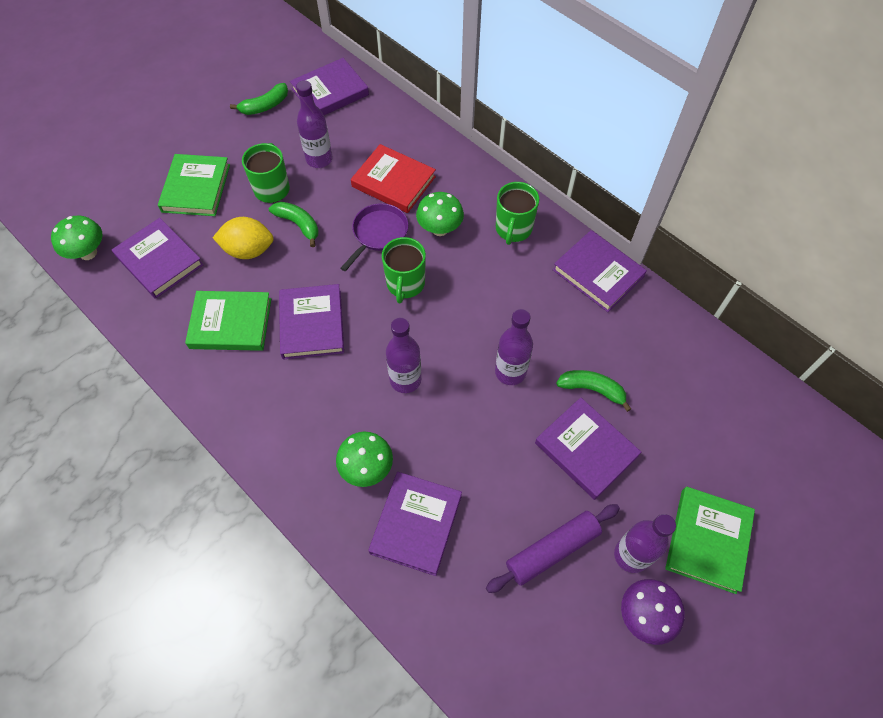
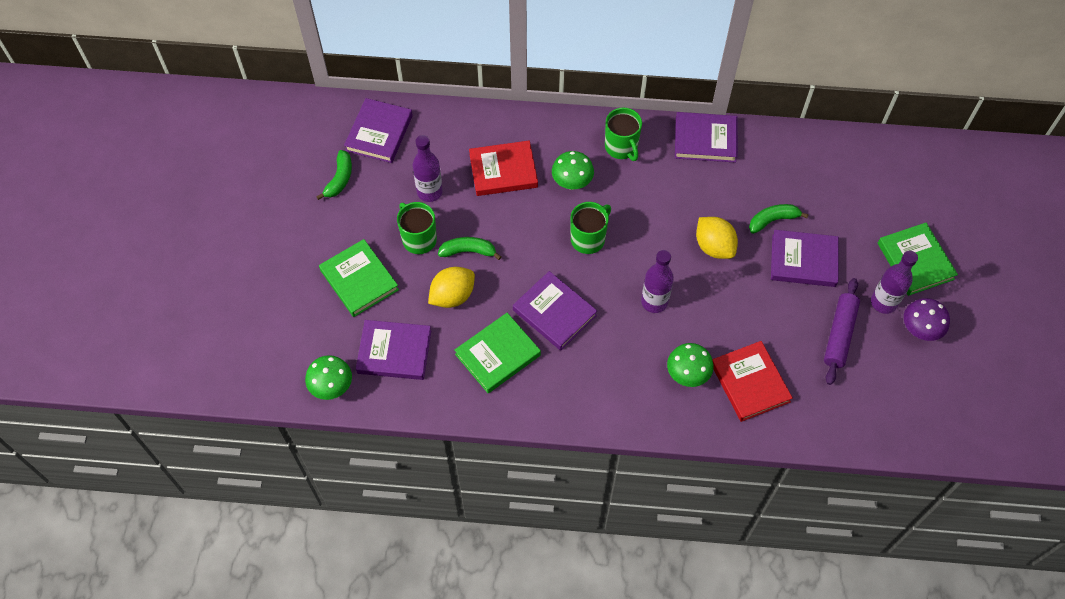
camera: 40 degrees left, 0 degrees up
(378, 233) = (533, 217): purple pan -> none
(405, 284) = (588, 239): green mug -> green mug turned 105 degrees counterclockwise
(416, 524) = (750, 383): purple book -> red book
(510, 372) = (714, 247): purple bottle -> yellow lemon

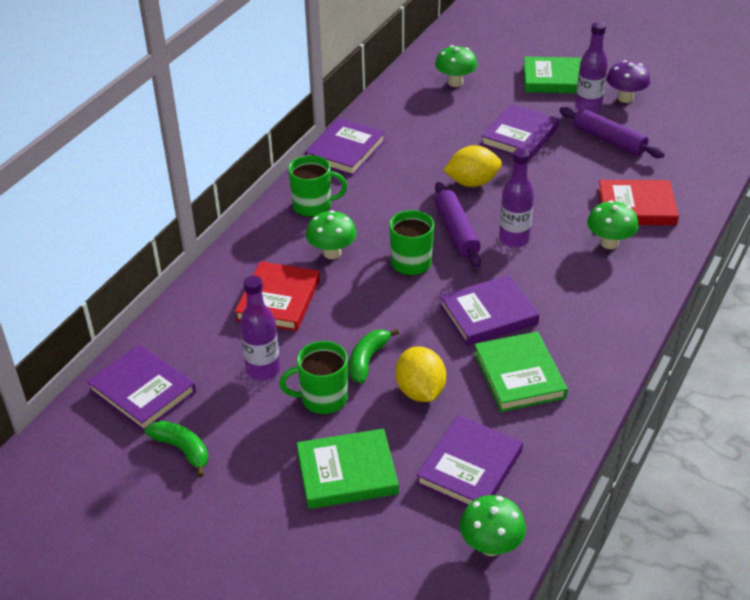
camera: 65 degrees left, 20 degrees down
(642, 258) = (457, 232): none -> purple rolling pin
(772, 220) = (465, 140): green banana -> none
(858, 182) = (455, 82): none -> green mushroom

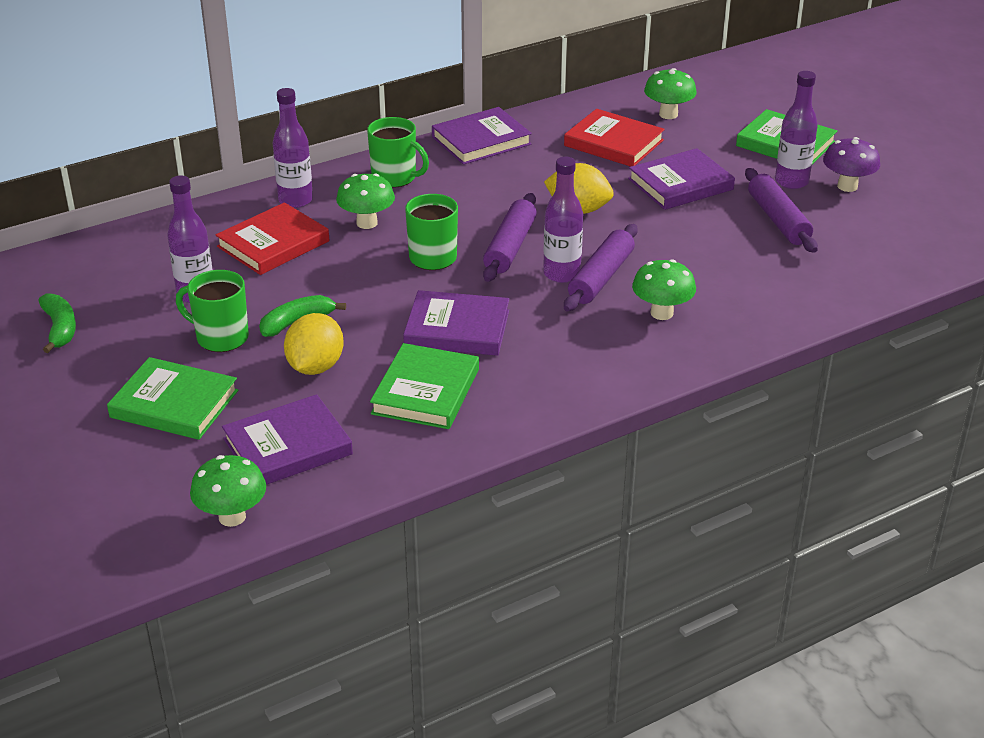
camera: 30 degrees right, 5 degrees down
(143, 391) = (78, 272): purple book -> none
(256, 255) = (295, 200): none -> purple bottle
(543, 231) = (601, 278): none -> purple rolling pin
(636, 207) = (733, 291): red book -> red book (613, 143)

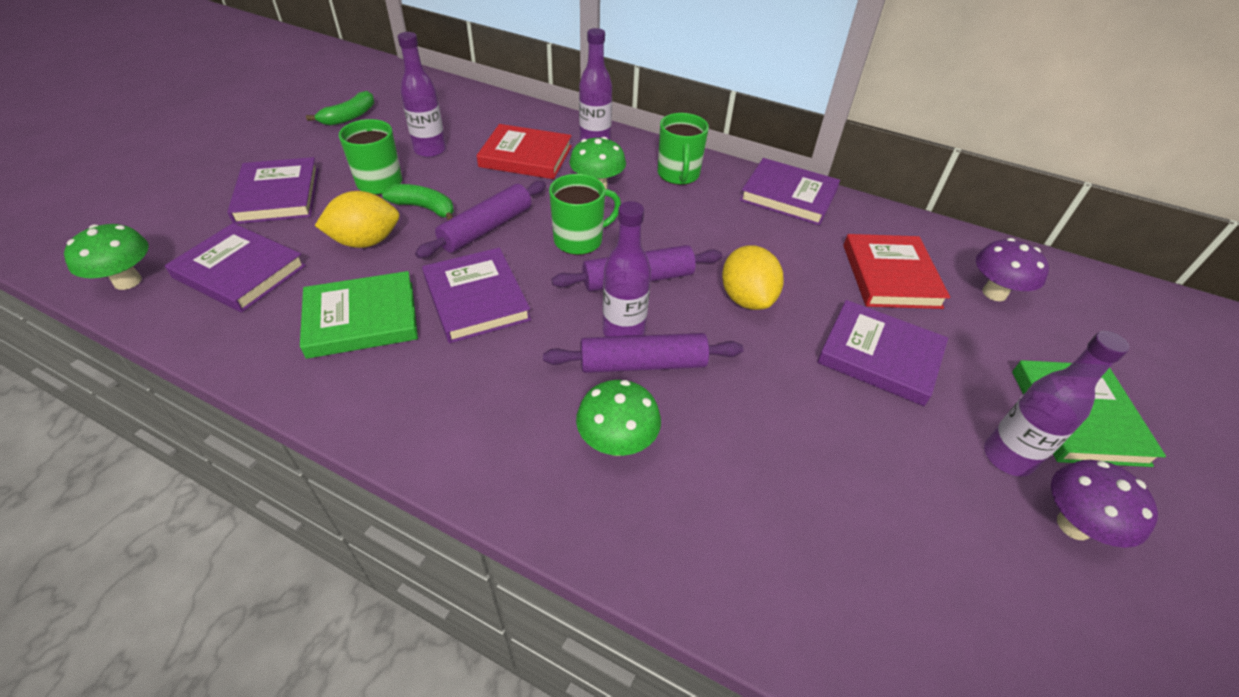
camera: 55 degrees right, 10 degrees up
(174, 404) = (278, 195): green book -> purple book
(668, 114) = (994, 293): green mushroom -> purple mushroom
(778, 220) = (911, 478): purple rolling pin -> purple rolling pin (486, 228)

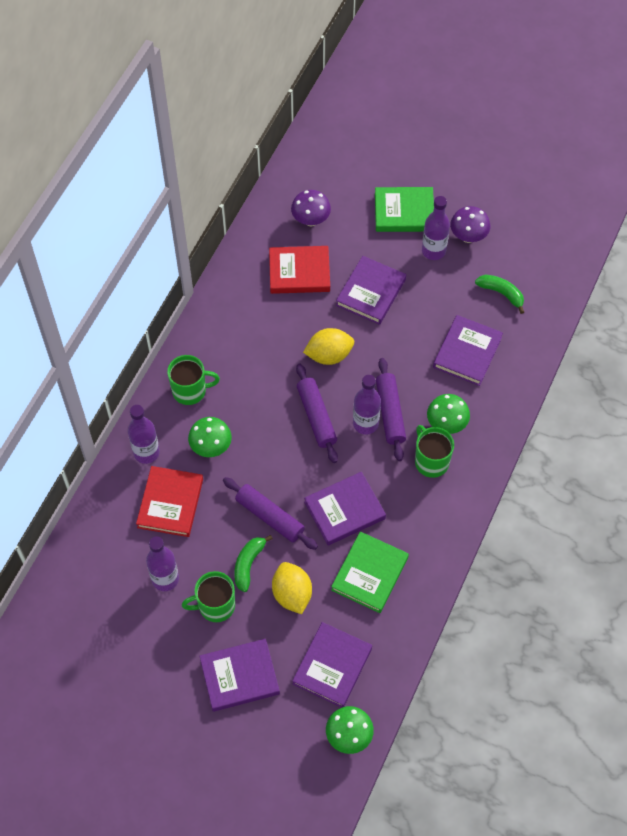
camera: 90 degrees left, 15 degrees up
(349, 117) = (111, 662): green banana -> green banana (501, 293)
(362, 319) = (370, 574): green book -> green book turned 45 degrees clockwise
(580, 240) = (278, 454): green mug -> green mug (431, 461)
(788, 196) = (213, 318): purple book -> purple book (467, 352)

